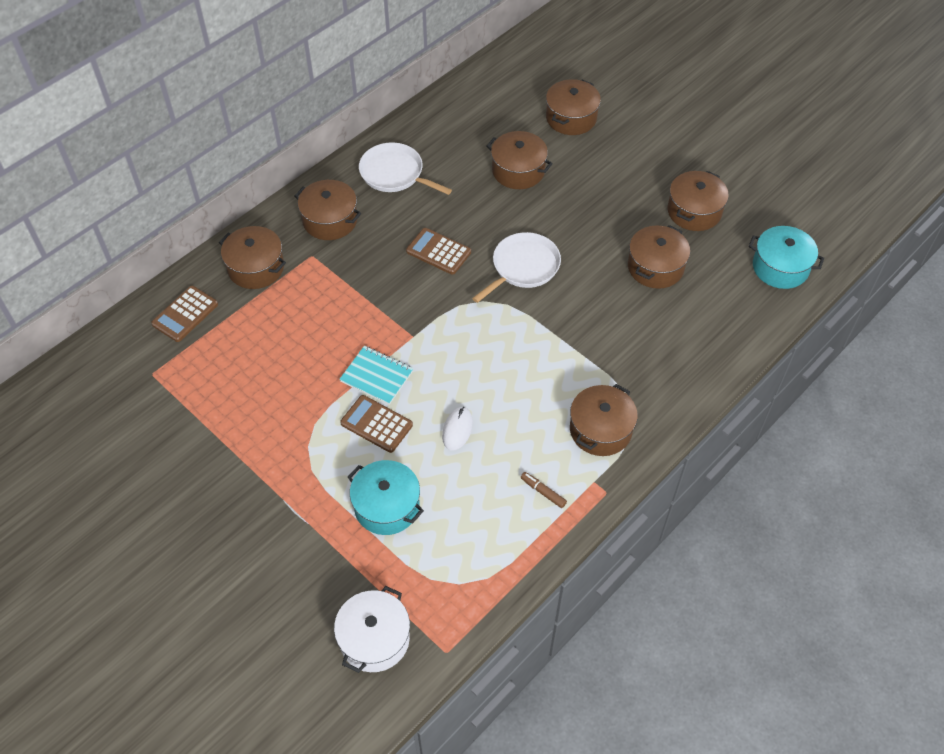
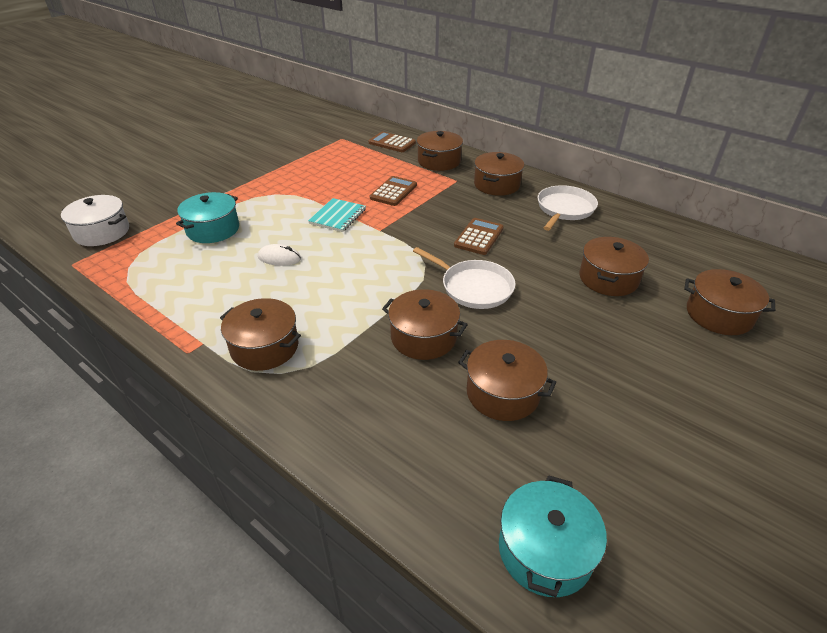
camera: 85 degrees right, 15 degrees down
(376, 424) = (291, 220): brown calculator -> brown calculator (393, 192)
(543, 492) = (201, 309): brown marker -> none
(694, 211) = (618, 436): brown pot -> brown pot (423, 337)

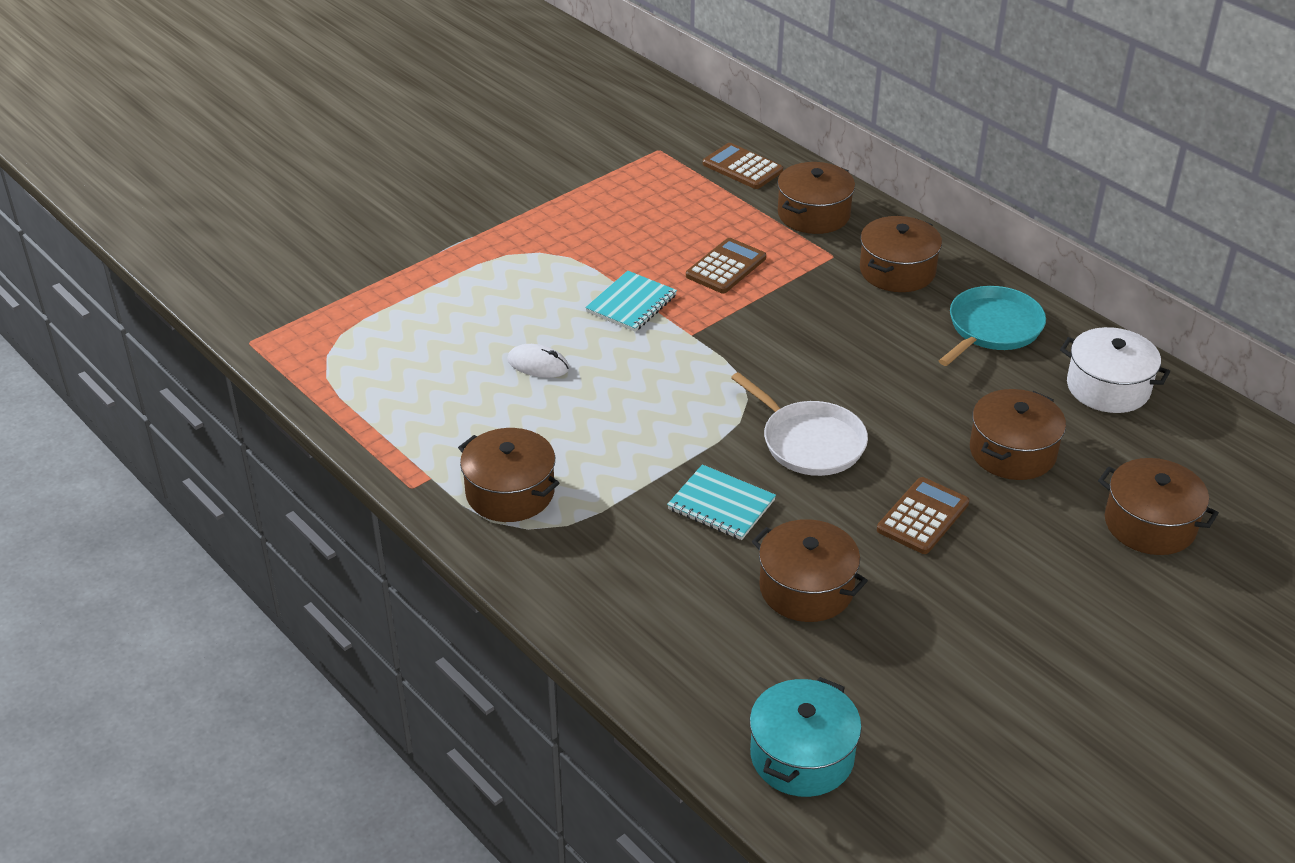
camera: 10 degrees right, 0 degrees up
(102, 232) = (284, 294): white pot -> white pot (1108, 387)
(213, 229) = (444, 306): turquoise pot -> none
(423, 337) = (721, 505): brown pot -> turquoise notebook
(479, 237) = (840, 363): brown calculator -> brown calculator (922, 516)
(564, 209) = (992, 328): white pan -> turquoise pan

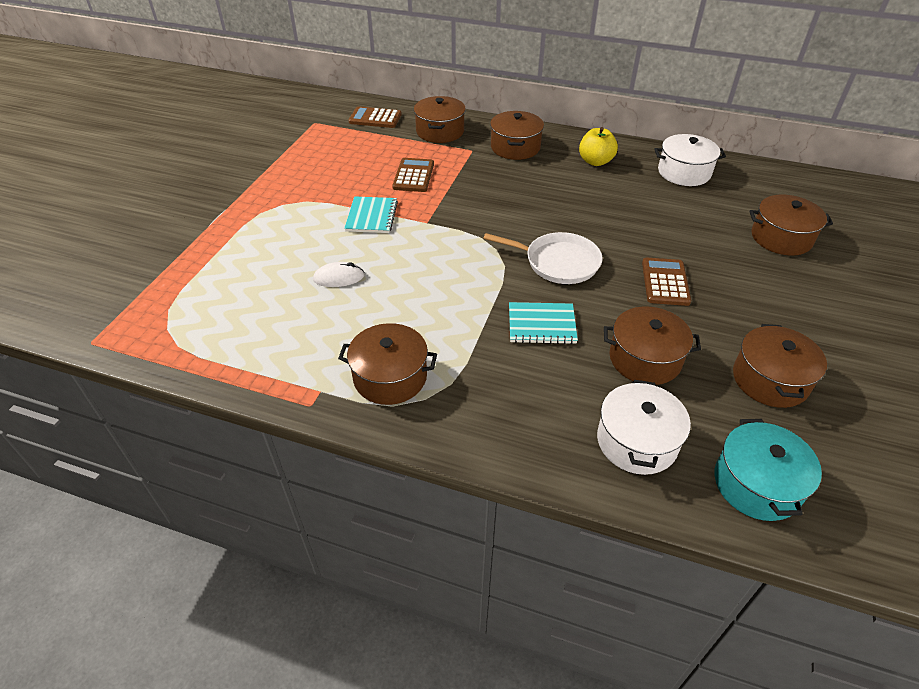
camera: 30 degrees left, 5 degrees up
(712, 662) = (636, 441): none -> white pot
(992, 328) = (595, 161): turquoise pan -> yellow apple
(1012, 452) = (674, 225): brown pot -> brown pot (770, 380)

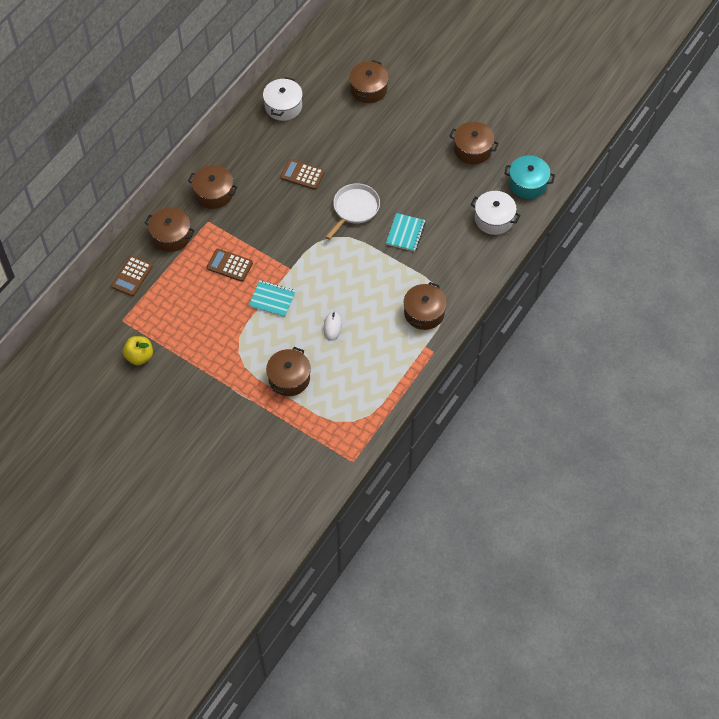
camera: 75 degrees left, 15 degrees up
(595, 161) = (251, 151): yellow apple -> yellow apple (139, 356)
(645, 359) = (444, 195): brown pot -> brown pot (289, 378)
(665, 282) = (389, 162): brown calculator -> brown calculator (302, 175)

